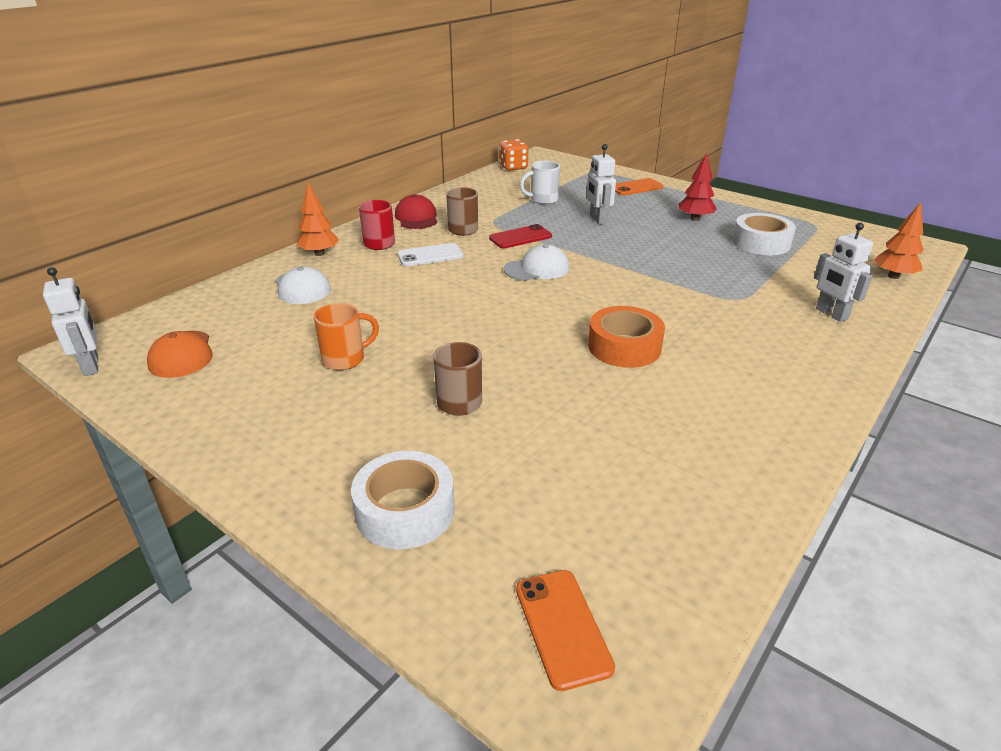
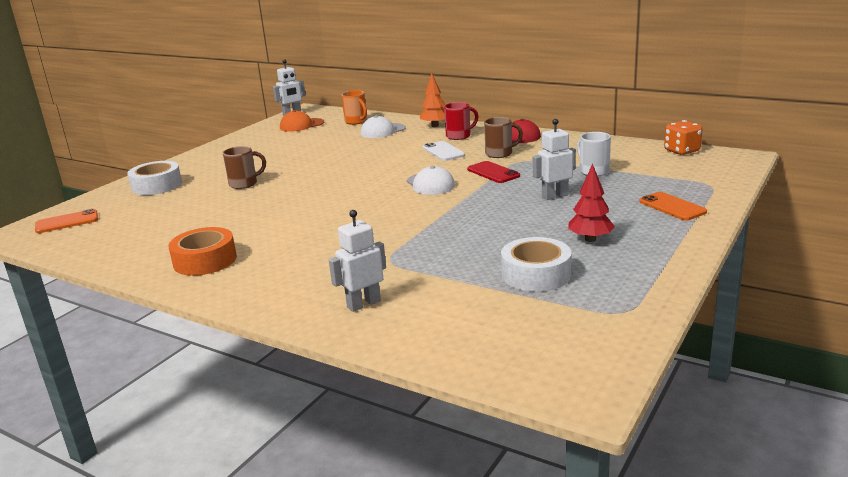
camera: 85 degrees right, 10 degrees down
(345, 359) = (294, 154): orange mug -> orange mug (356, 122)
(624, 347) = (304, 220): orange tape -> orange tape (205, 260)
(893, 276) = (469, 352): orange tree -> none

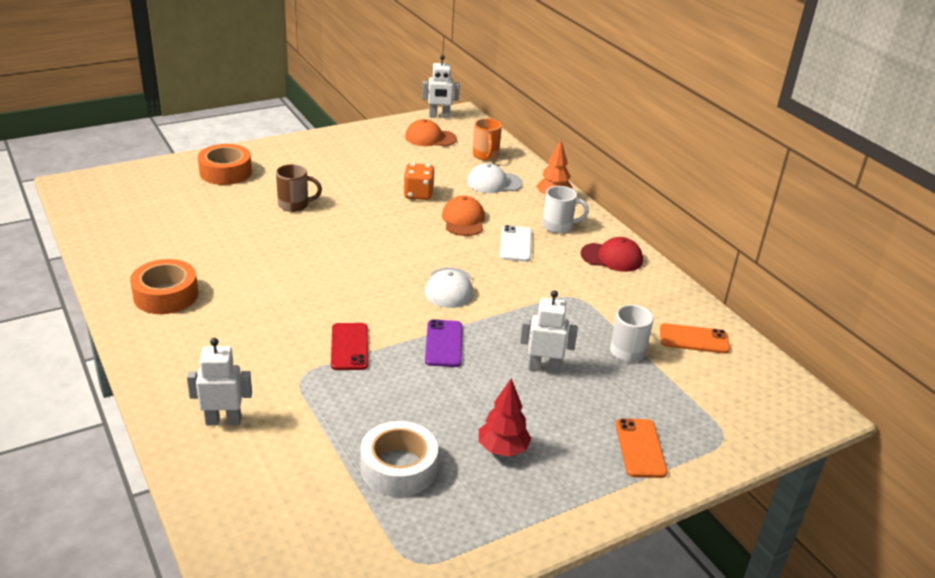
camera: 25 degrees right, 10 degrees up
(67, 222) = (118, 188): orange phone -> orange phone (694, 339)
(157, 186) = (225, 172): white tape -> orange tape
(388, 152) = (463, 220): none -> orange cap
(459, 136) = (558, 226): red mug -> white mug
(469, 209) = (443, 343): none -> purple phone
(493, 173) = (526, 301): red phone -> red phone (349, 347)
(500, 154) = (566, 275): brown mug -> none
(681, 151) = (763, 367): orange dice -> orange dice (418, 194)

